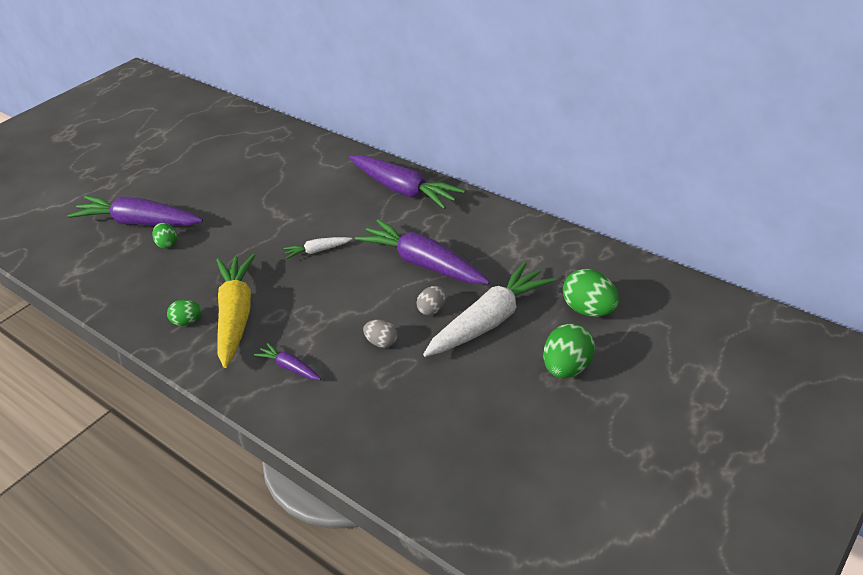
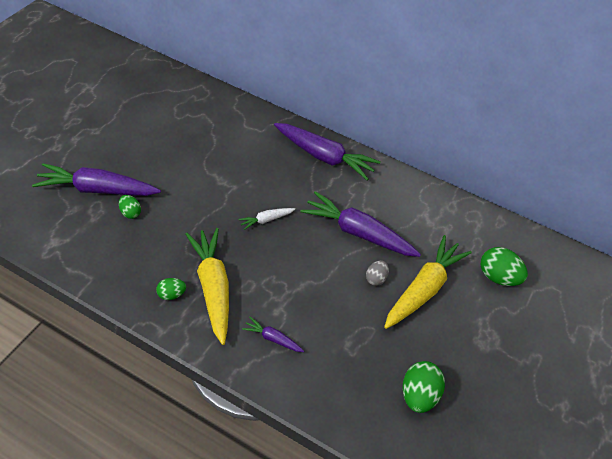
camera: 15 degrees left, 10 degrees up
(381, 342) = (342, 312): grey egg -> none
(489, 321) = (424, 289): white carrot -> yellow carrot
(567, 368) = (492, 332): green egg -> green egg (419, 395)

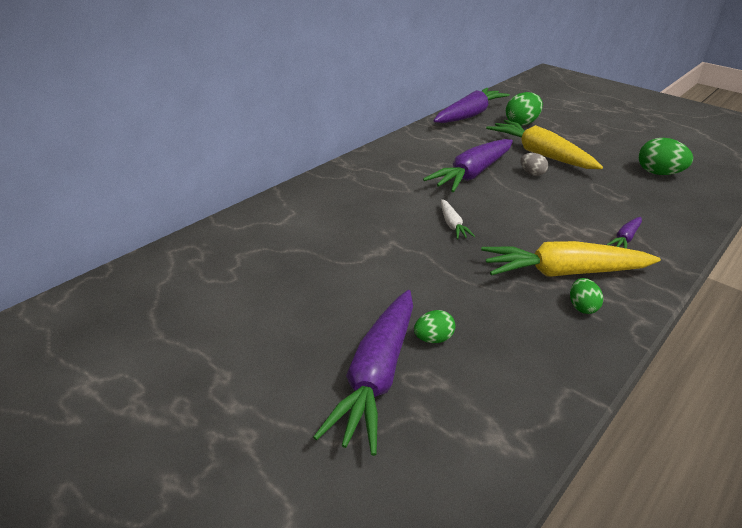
camera: 75 degrees left, 15 degrees down
(324, 157) = (355, 177): purple carrot -> purple carrot (469, 115)

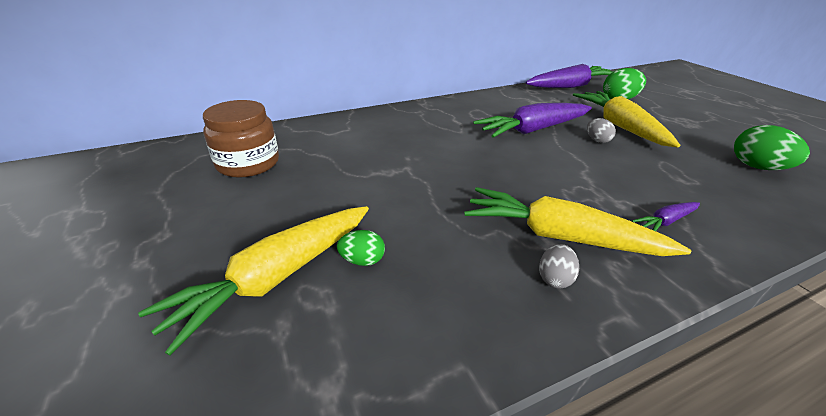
camera: 25 degrees right, 0 degrees up
(227, 278) = (248, 163): none -> brown jar
(376, 376) = (276, 278): purple carrot -> yellow carrot
(452, 225) = (476, 166): white carrot -> none
(582, 307) = (554, 278): green egg -> grey egg

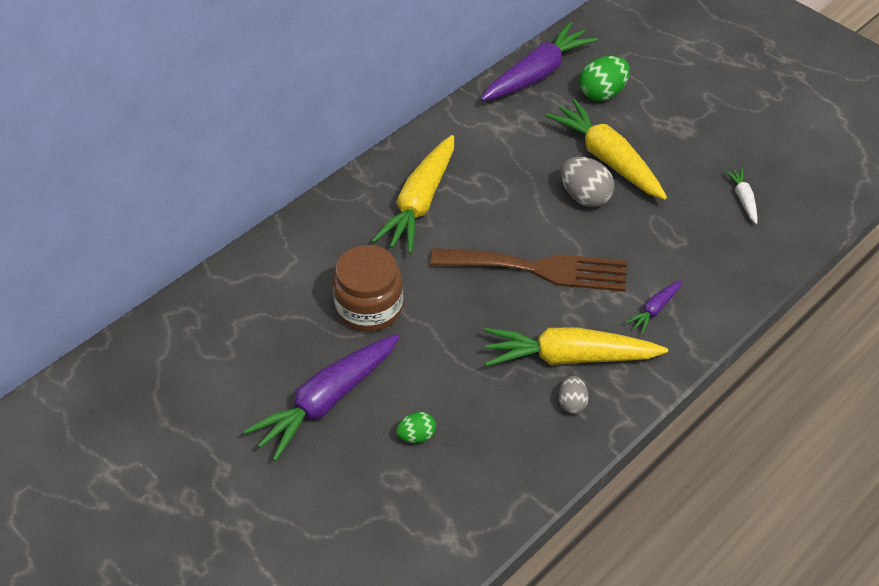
camera: 20 degrees left, 15 degrees up
(248, 163) = (225, 355): brown jar -> brown jar (369, 307)
(276, 278) = (358, 474): yellow carrot -> yellow carrot (420, 203)
(533, 130) = (511, 196): purple carrot -> purple carrot (327, 401)
(544, 170) = (538, 269): none -> brown fork
(597, 140) = (585, 196): grey egg -> grey egg, size x1.71
(757, 167) = (743, 199): green egg -> white carrot

